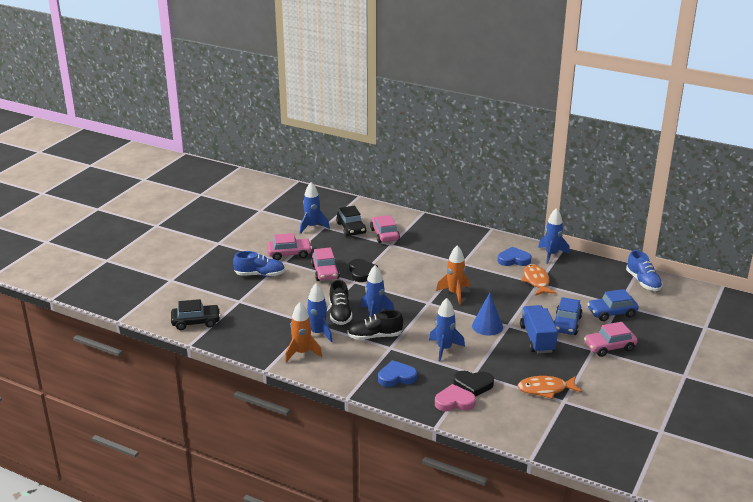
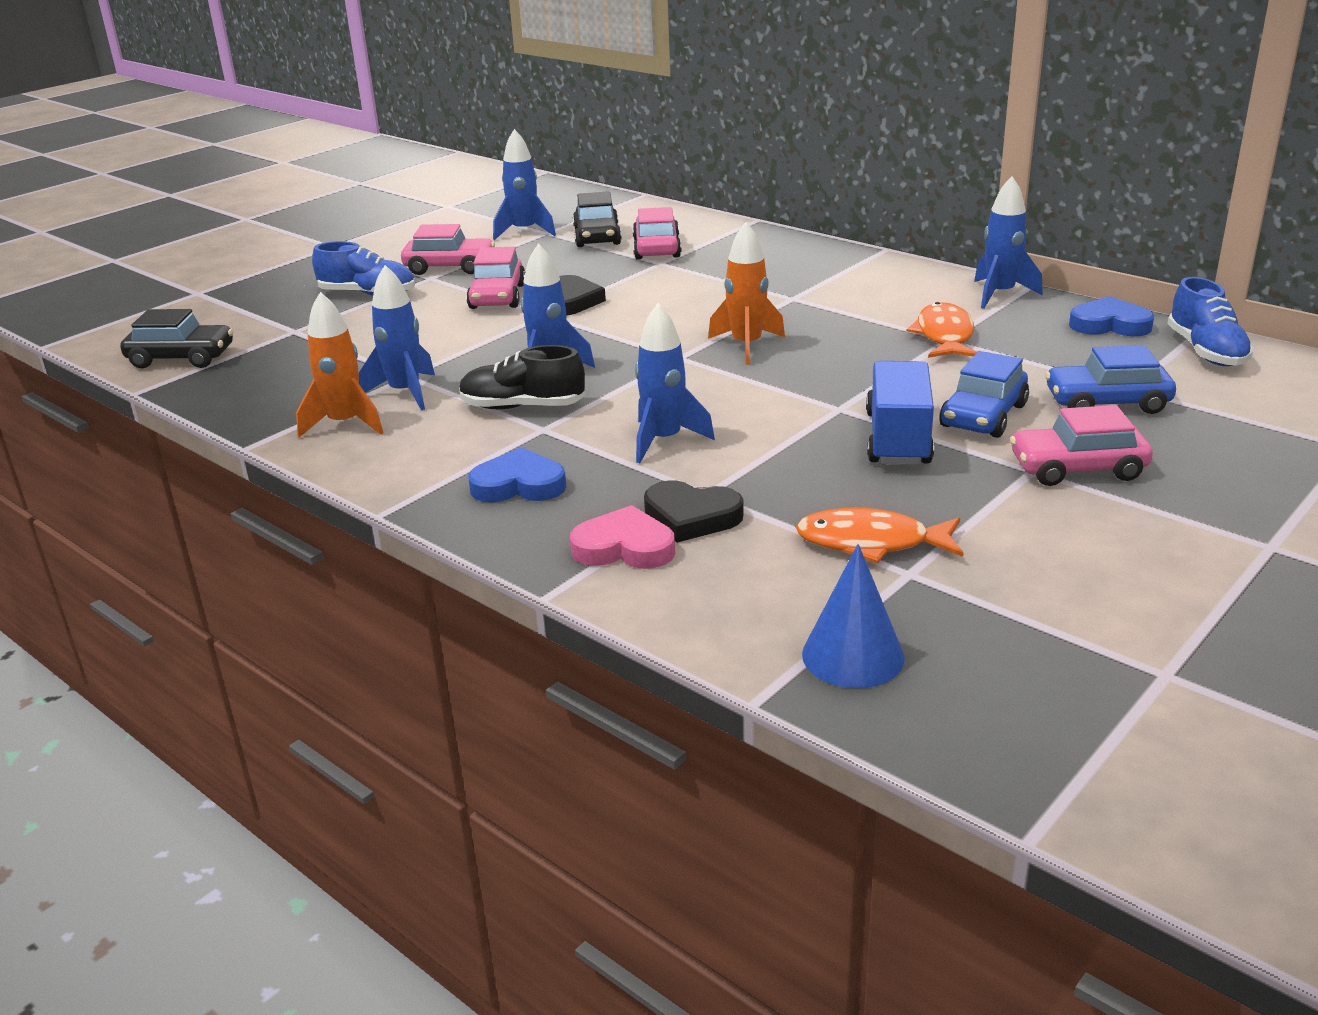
camera: 15 degrees right, 0 degrees up
(340, 314) = (476, 364): black shoe -> none
(487, 326) = (789, 406): blue cone -> blue cone (853, 656)
(513, 260) = (909, 298): blue heart -> blue heart (1109, 324)

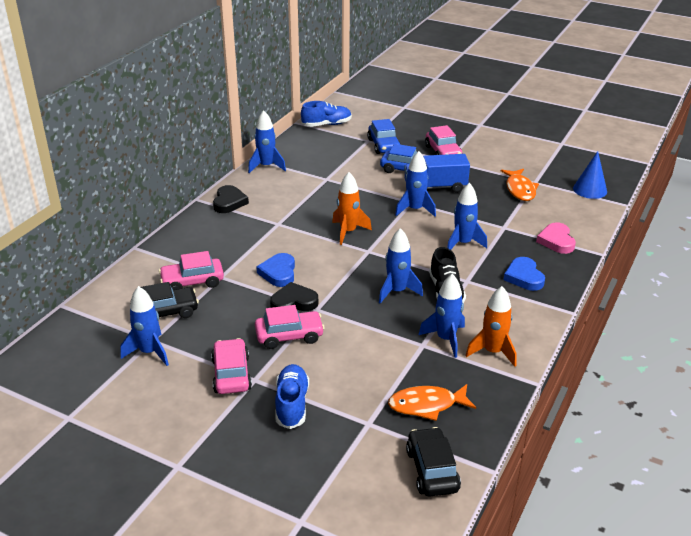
camera: 105 degrees left, 5 degrees up
(691, 517) = (524, 228): black heart -> black heart (229, 202)
(807, 408) = (415, 209): none -> blue rocket
(944, 336) = (322, 179): orange fish -> orange fish (426, 405)
(1109, 324) = (301, 142): blue heart -> blue heart (278, 273)

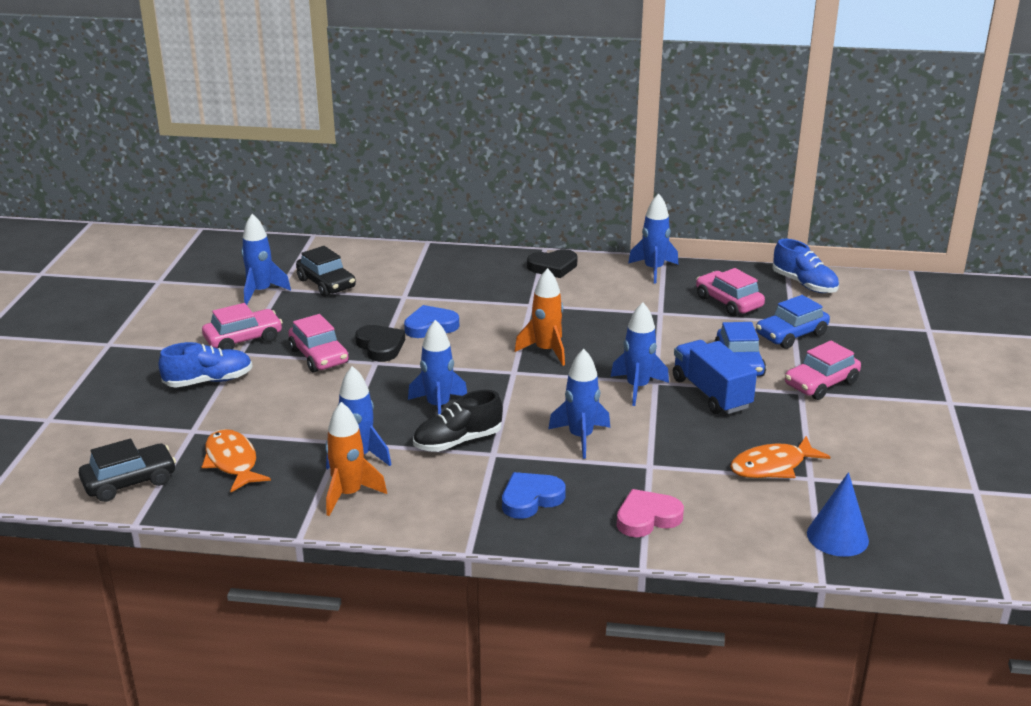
camera: 70 degrees right, 5 degrees down
(192, 282) = (385, 284): pink car -> pink car (728, 302)

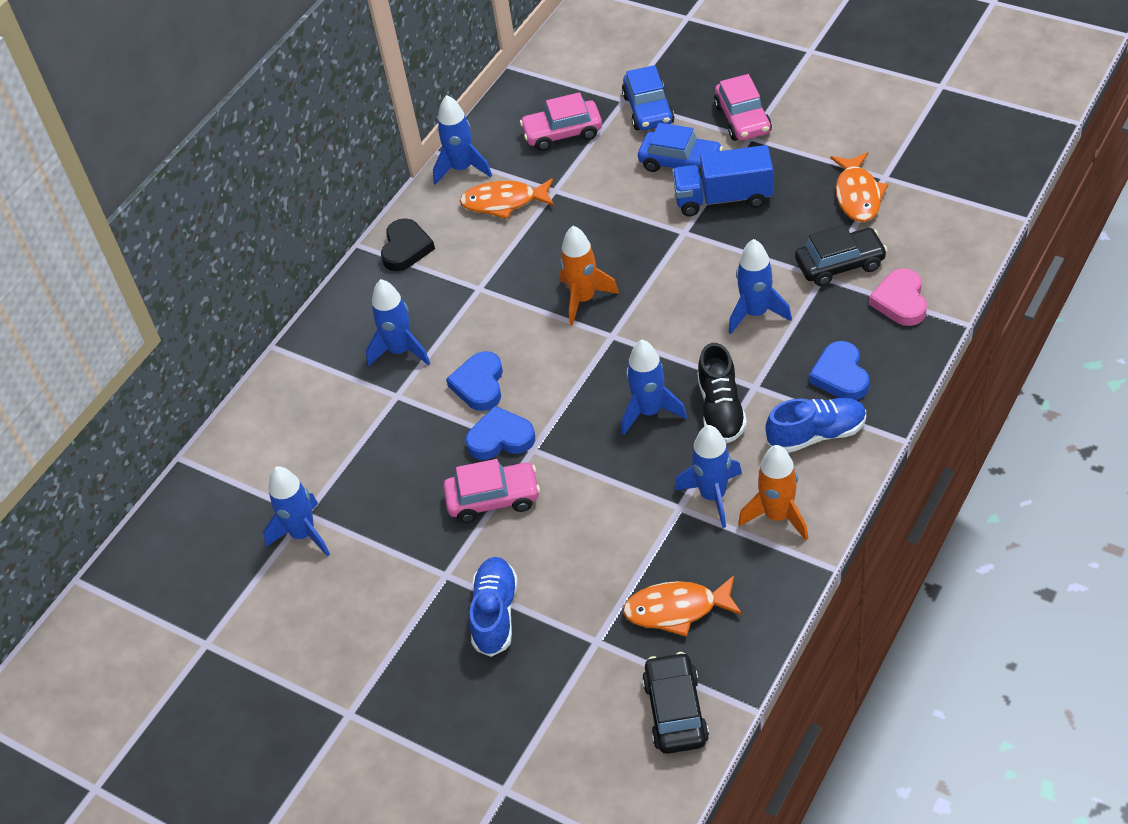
camera: 60 degrees left, 20 degrees up
(243, 339) = (415, 567): pink car -> none
(326, 284) = (321, 464): black car -> black car (840, 264)
(380, 346) = (500, 438): black heart -> blue heart
(630, 294) = (504, 202): none -> orange fish
(637, 387) = (688, 248): blue rocket -> blue rocket (400, 351)
(804, 284) = (558, 68): blue shoe -> blue shoe (816, 434)
(837, 536) = (970, 189): blue cone -> none

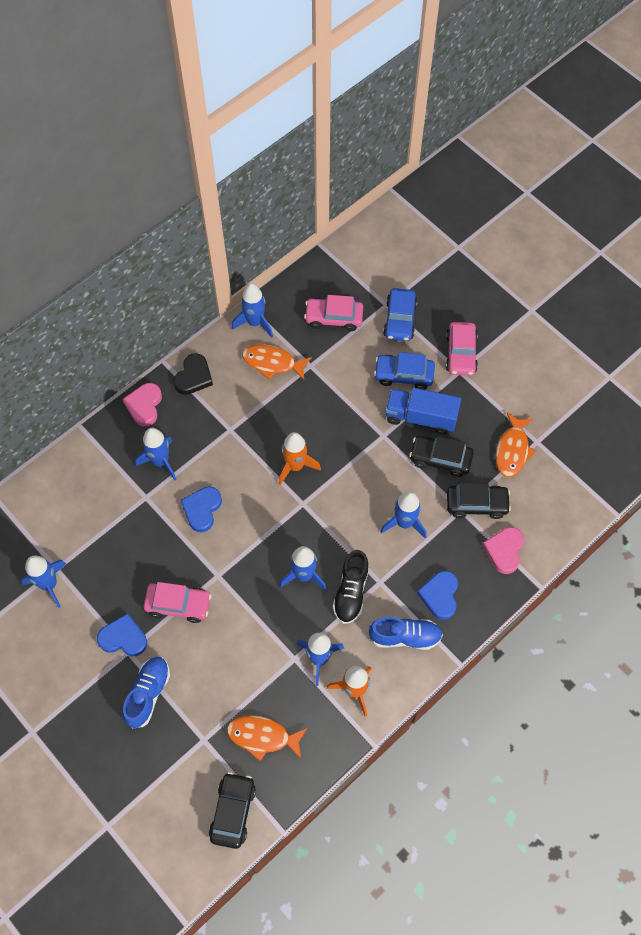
camera: 10 degrees right, 15 degrees up
(353, 298) = (144, 405): none -> pink heart
(500, 438) = (200, 558): blue heart -> blue heart (123, 638)
(680, 162) = (403, 375): blue car -> blue car turned 150 degrees clockwise
(770, 233) = (440, 459): none -> black car

